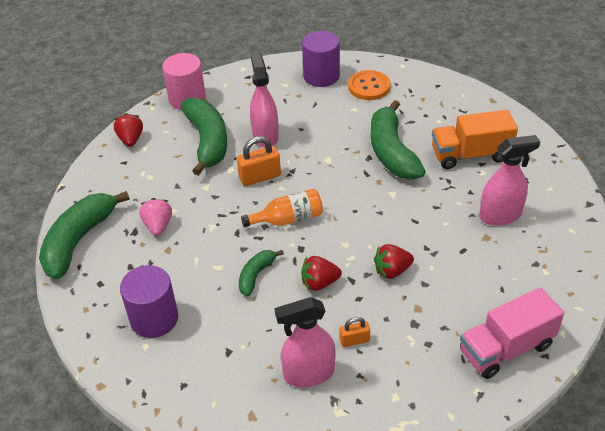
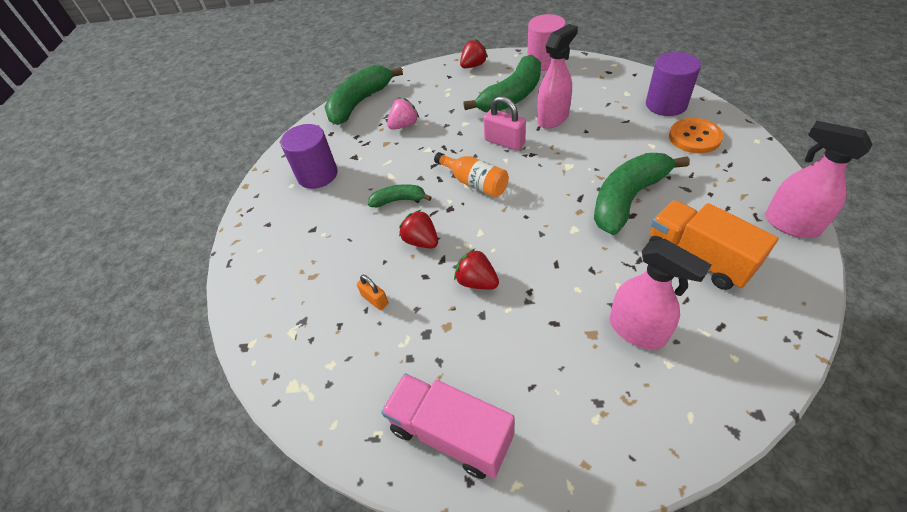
camera: 60 degrees right, 5 degrees up
(79, 241) = (360, 103): green banana -> green banana turned 45 degrees counterclockwise
(260, 177) = (504, 142): orange padlock -> pink padlock
(308, 374) = (319, 289): pink spray bottle -> pink spray bottle (790, 224)

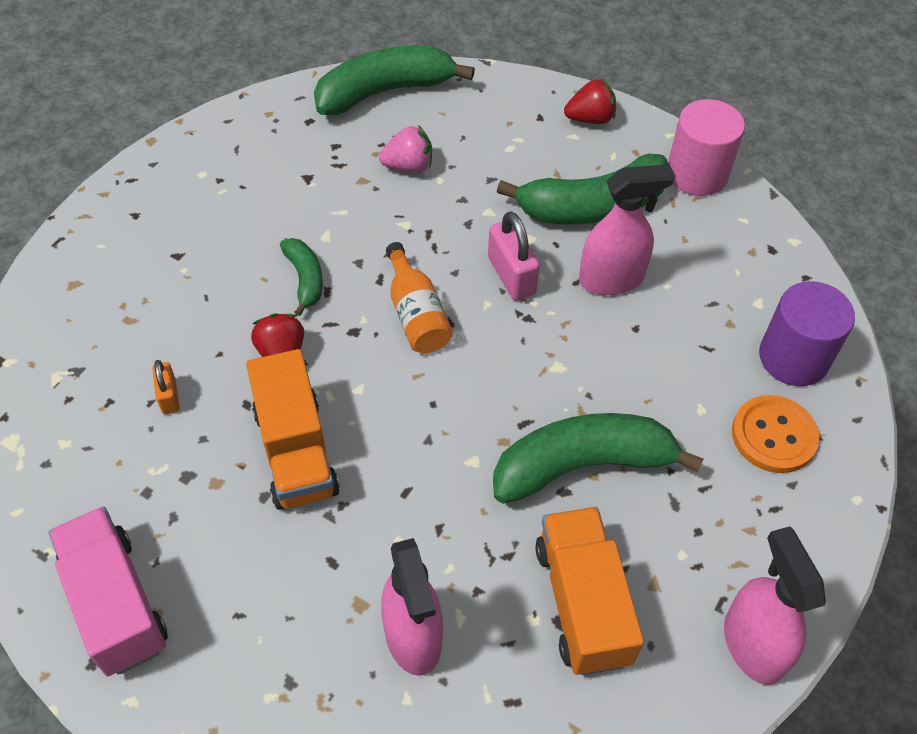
camera: 25 degrees right, 5 degrees up
(317, 175) = (243, 178): purple cylinder -> none
(399, 200) = (305, 279): green banana -> green banana turned 45 degrees clockwise
(477, 281) = (296, 451): red strawberry -> orange truck

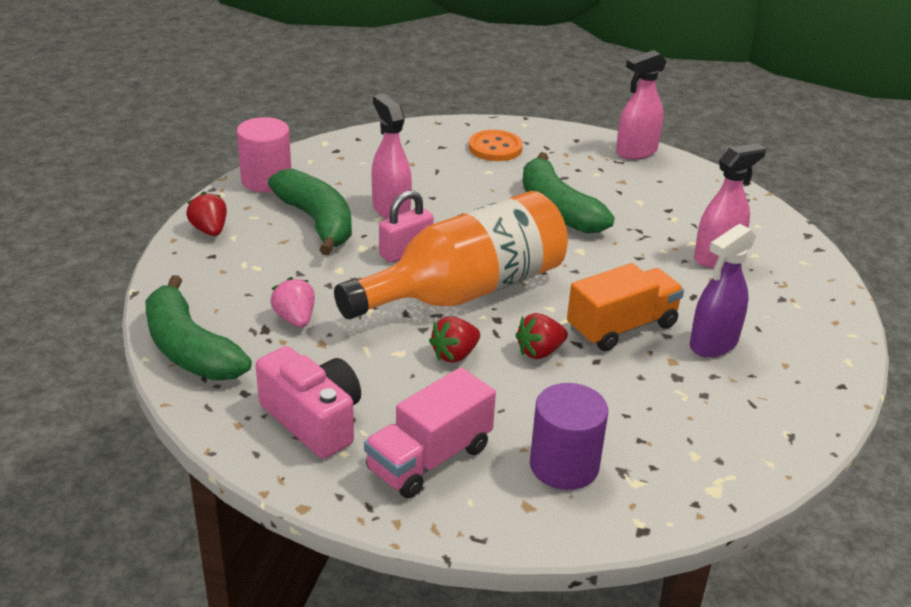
camera: 105 degrees left, 20 degrees down
(116, 604) = (795, 385): pink truck -> pink truck (429, 459)
(169, 396) = (614, 405): orange padlock -> none
(228, 542) = (713, 344): none -> purple spray bottle
(252, 160) = (313, 420): none -> pink camera
(305, 279) = (455, 355): green banana -> red strawberry
(416, 314) = (465, 291): orange bottle -> orange bottle, size x2.27
(582, 603) = (651, 203): orange truck -> none
(793, 358) = (430, 142): purple cylinder -> purple cylinder (564, 465)

